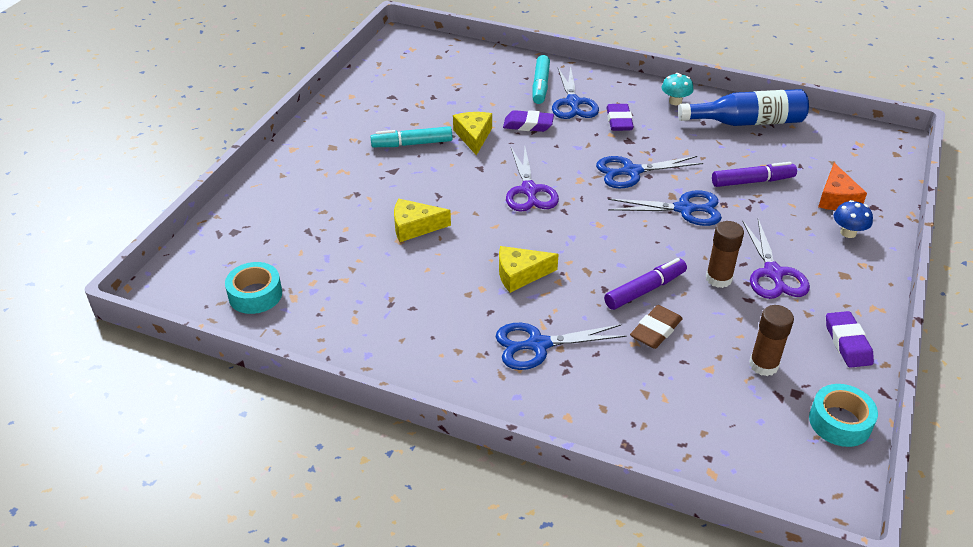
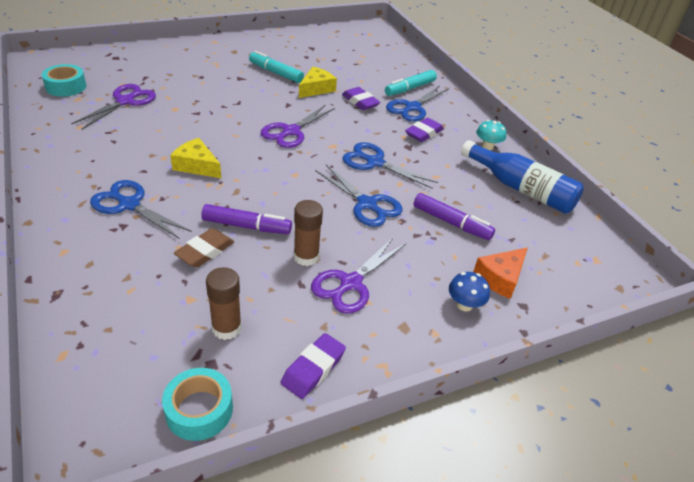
camera: 40 degrees right, 0 degrees up
(343, 267) = (125, 101): none -> purple scissors
(415, 227) = (195, 108): yellow cheese -> none
(656, 331) = (205, 251): brown eraser -> brown eraser turned 45 degrees counterclockwise

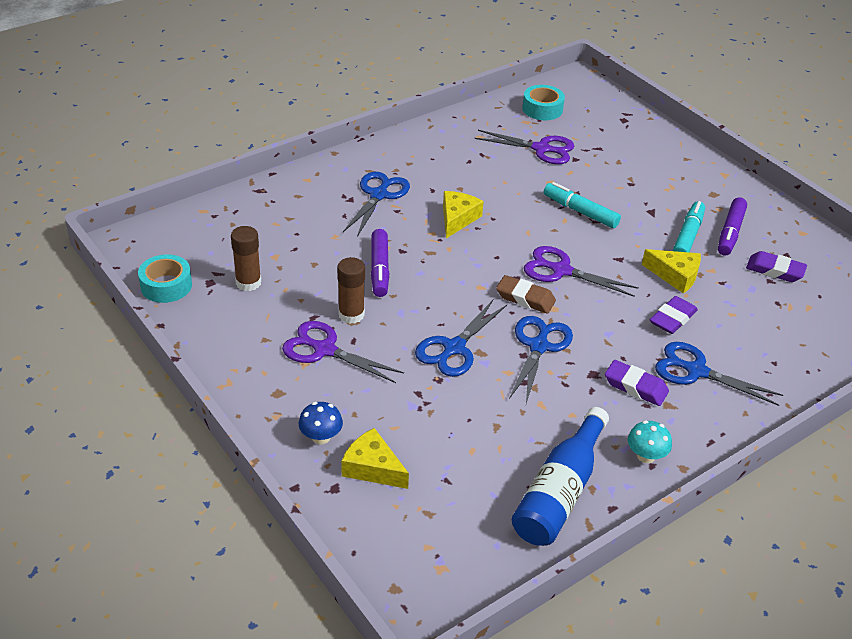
camera: 80 degrees right, 0 degrees up
(205, 251) = (335, 251): brown eraser -> brown eraser (525, 298)
(313, 369) = (216, 339): purple eraser -> purple eraser (775, 270)
(410, 88) = (749, 365): turquoise marker -> turquoise marker (580, 212)
(451, 222) = (453, 422): purple marker -> purple marker (730, 232)
(500, 278) = (372, 468): orange cheese -> yellow cheese

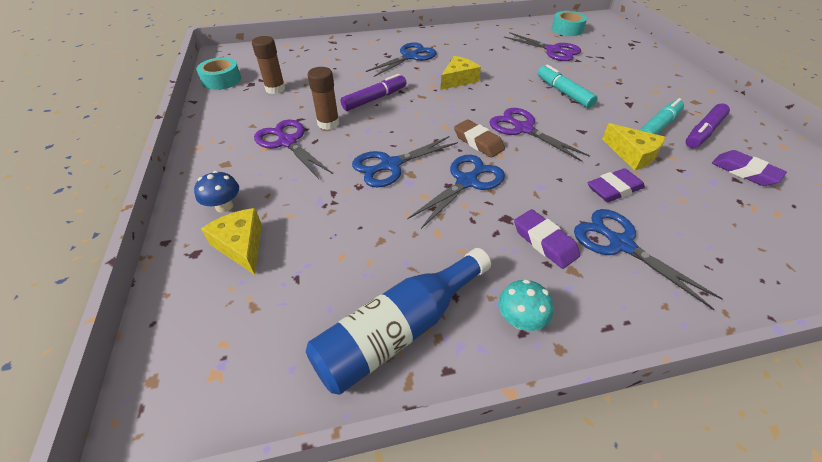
camera: 25 degrees right, 5 degrees up
(379, 269) = (374, 99): purple marker -> purple marker turned 150 degrees counterclockwise

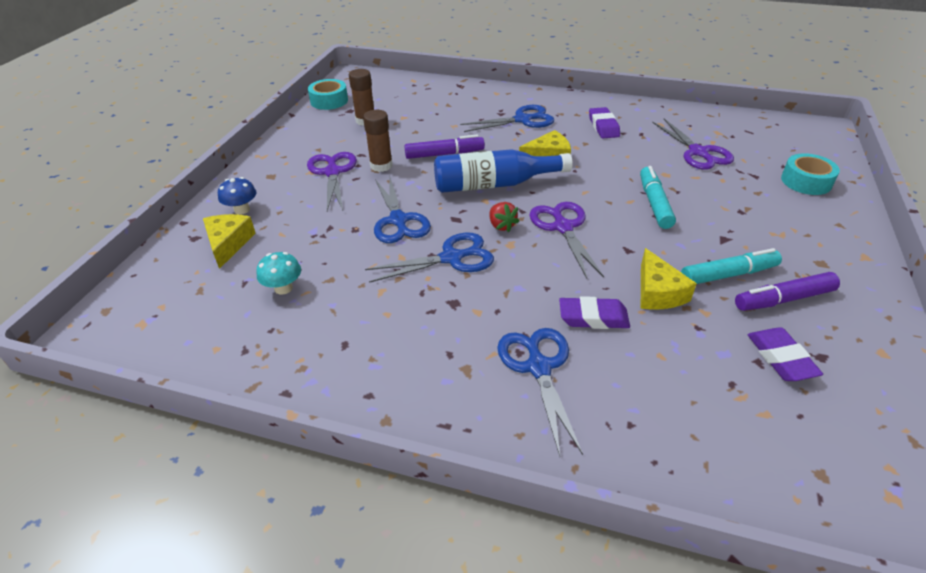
camera: 30 degrees right, 5 degrees down
(390, 165) = (398, 220): blue scissors -> blue scissors turned 105 degrees counterclockwise
(399, 330) = (279, 349): blue bottle -> blue bottle (494, 184)
(478, 142) = (501, 226): brown eraser -> red strawberry
(520, 319) = (377, 385): turquoise mushroom -> turquoise mushroom (283, 288)
(544, 242) = (466, 336): purple eraser -> purple eraser (603, 126)
(567, 29) = (748, 131): turquoise tape -> turquoise tape (806, 181)

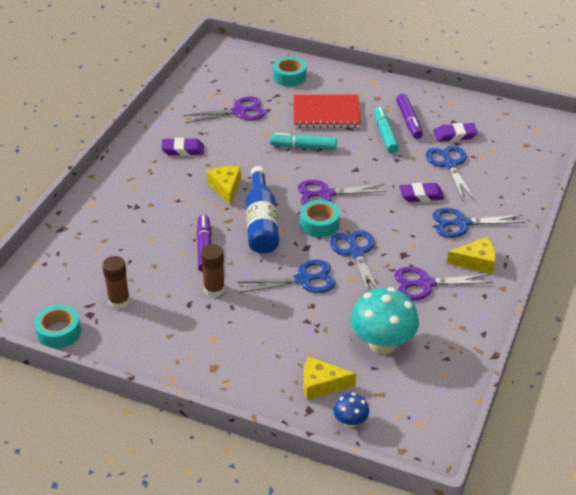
camera: 85 degrees left, 0 degrees up
(242, 210) = (270, 382): blue mushroom -> blue mushroom (350, 421)
(283, 288) = (382, 343): turquoise mushroom -> turquoise mushroom, size x2.01
(332, 172) = (218, 322): purple scissors -> purple scissors (426, 284)
(501, 226) = (319, 224): red strawberry -> turquoise tape
(522, 120) = (154, 194): blue scissors -> blue scissors (449, 165)
(593, 318) = (421, 195): purple eraser -> purple eraser turned 75 degrees clockwise
(658, 292) = (399, 165): yellow cheese -> yellow cheese (476, 261)
(742, 217) = (326, 114): none -> red notebook

